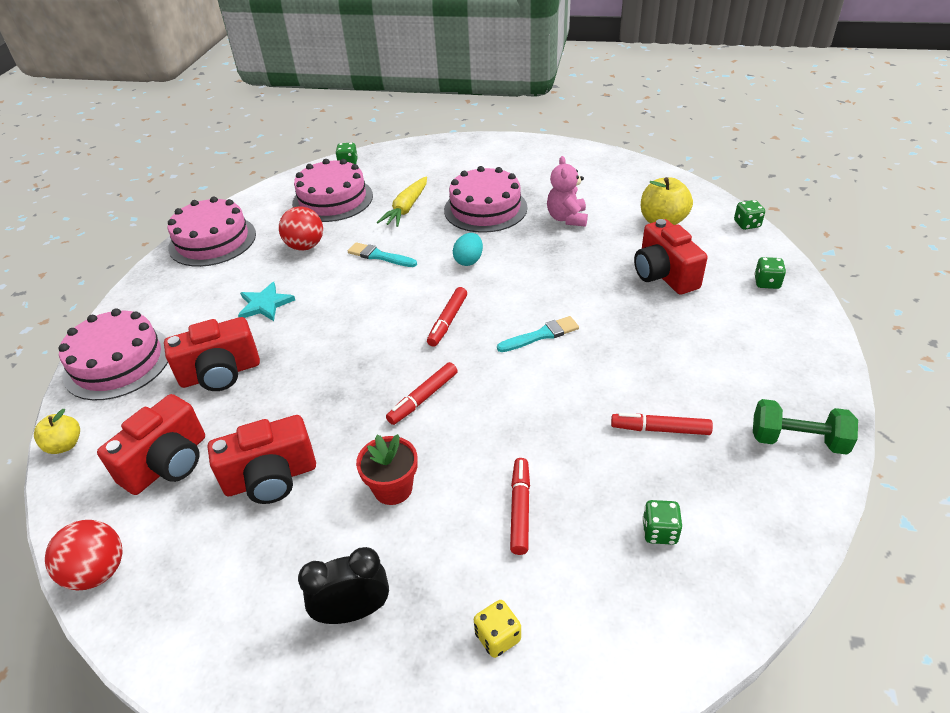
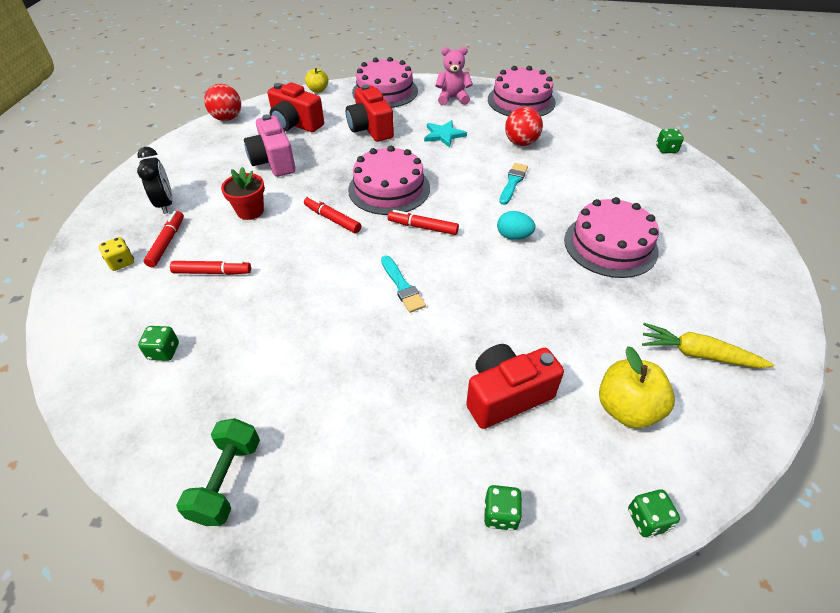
camera: 85 degrees right, 5 degrees up
(271, 478) = (273, 161): red camera -> pink camera
(332, 199) = (597, 148): pink cake -> pink cake (389, 189)
(406, 208) = (595, 192): yellow carrot -> yellow carrot (698, 354)
(567, 218) = (608, 311): pink teddy bear -> pink teddy bear (452, 98)
(660, 429) = (268, 364): red marker -> red marker (167, 243)

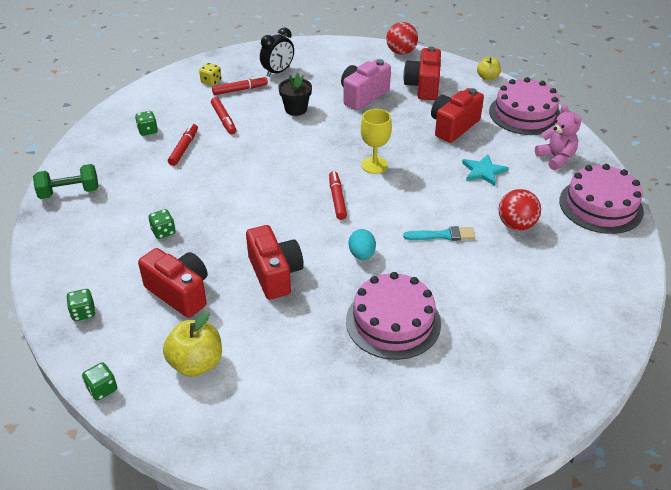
camera: 65 degrees right, 5 degrees down
(250, 211) = (296, 109): red flower pot -> black flower pot
(332, 219) = (314, 150): red marker -> red marker (184, 148)
(389, 189) = (374, 165): pink cake -> yellow goblet
(402, 286) = (261, 209): turquoise brush -> none
(512, 305) = (275, 274): none -> red camera
(666, 149) = (608, 342): green dice -> green dice (163, 232)
(698, 354) = (278, 404): yellow carrot -> none

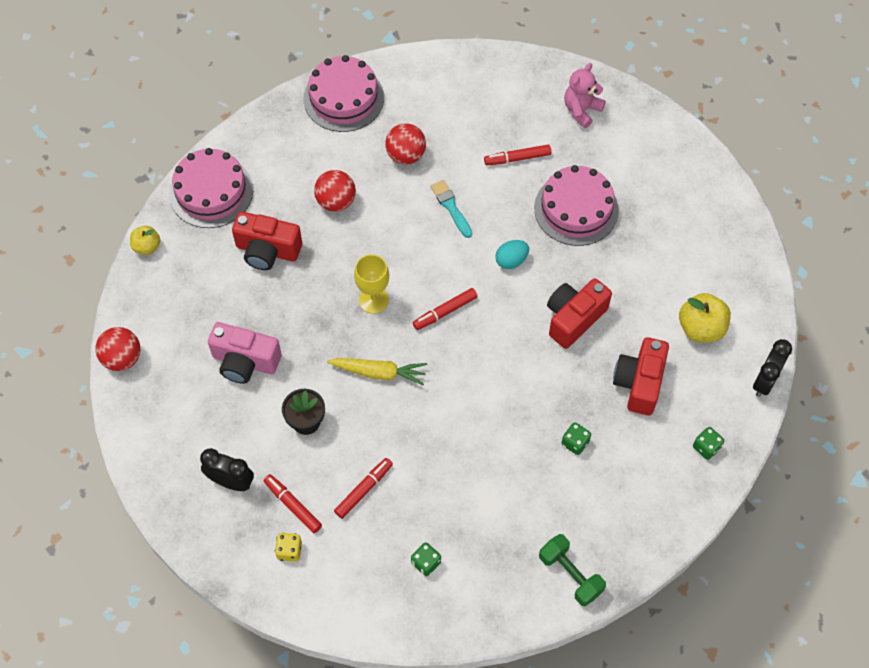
camera: 115 degrees left, 20 degrees up
(102, 389) = (764, 381): green dice -> black clock
(184, 148) = (438, 502): red marker -> red marker (517, 158)
(308, 150) = (379, 373): none -> yellow carrot
(423, 86) = (195, 306): red camera -> none
(483, 171) = (336, 201): turquoise star -> red ball
(556, 158) = (283, 147): pink teddy bear -> pink teddy bear (581, 110)

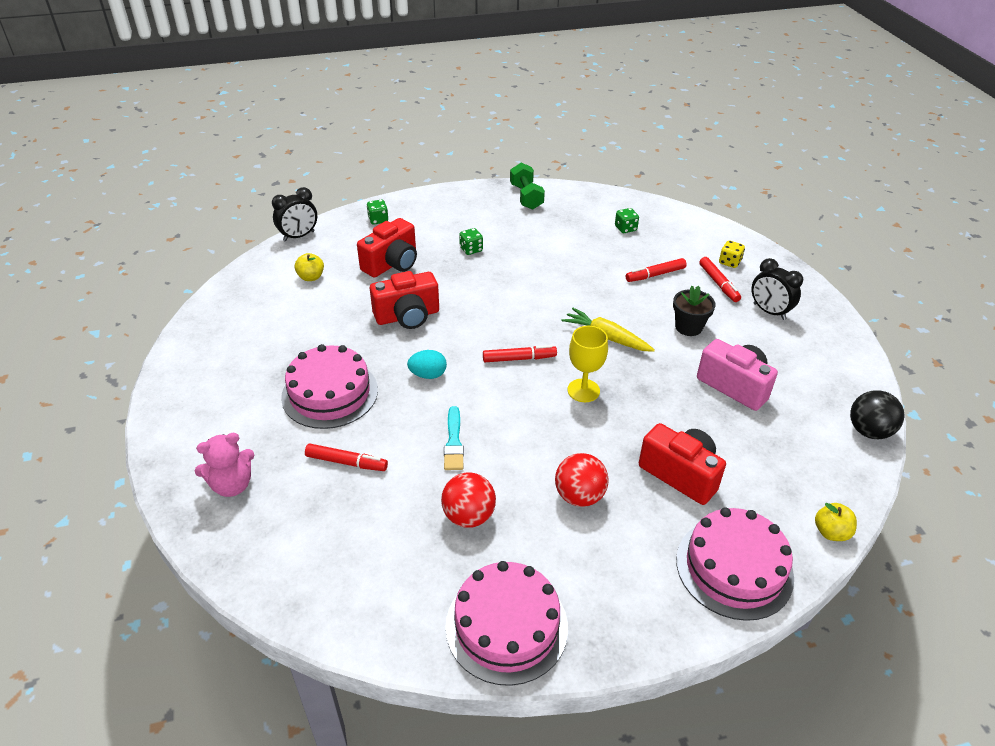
camera: 155 degrees left, 20 degrees down
(122, 358) = (868, 431): red ball -> black ball
(701, 328) = (311, 277): yellow apple -> yellow apple, size x0.61

